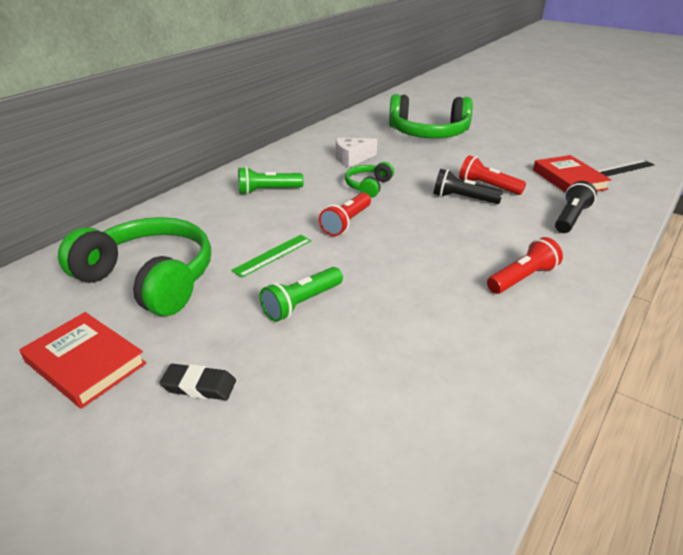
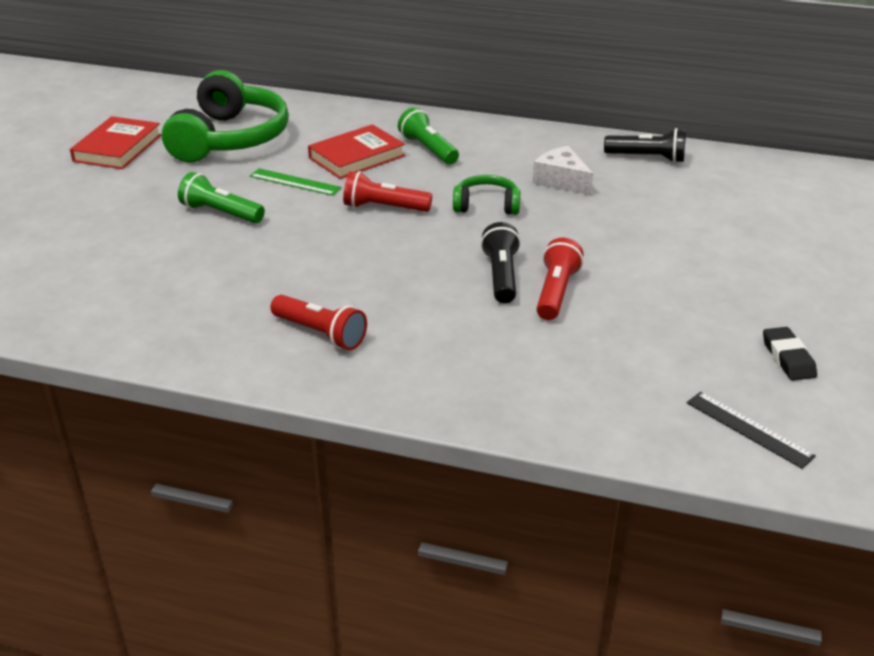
camera: 70 degrees right, 0 degrees up
(199, 386) = (103, 195): black eraser -> black eraser (788, 358)
(428, 133) = (715, 223): green headphones -> none
(569, 179) = (644, 366): red book -> red book (357, 157)
(570, 218) = (503, 368): black flashlight -> black flashlight (647, 158)

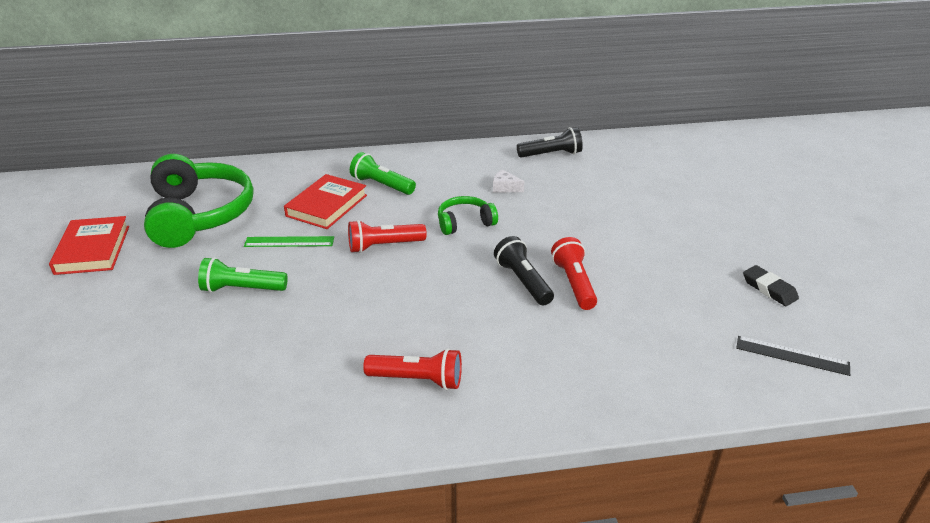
camera: 25 degrees left, 0 degrees up
(561, 181) = (505, 188): white cheese -> white cheese, size x0.62

